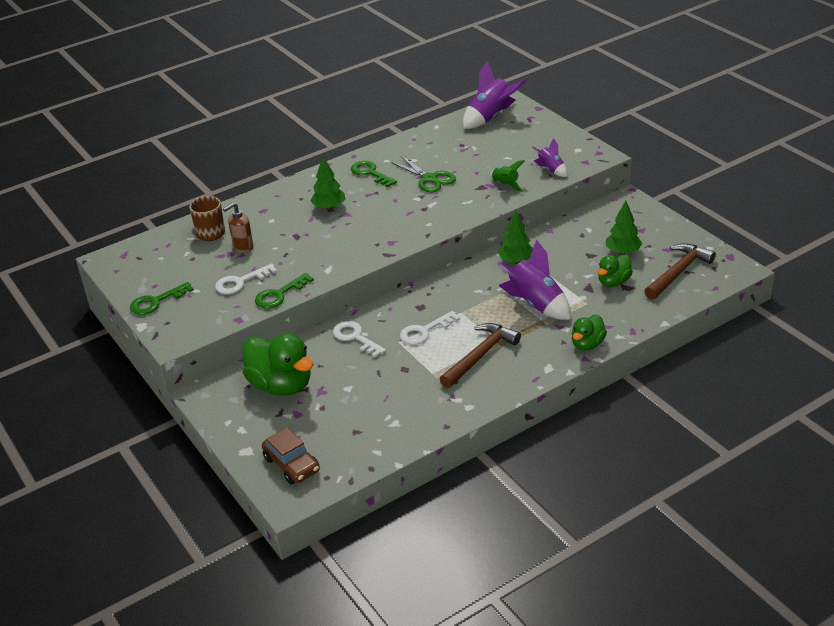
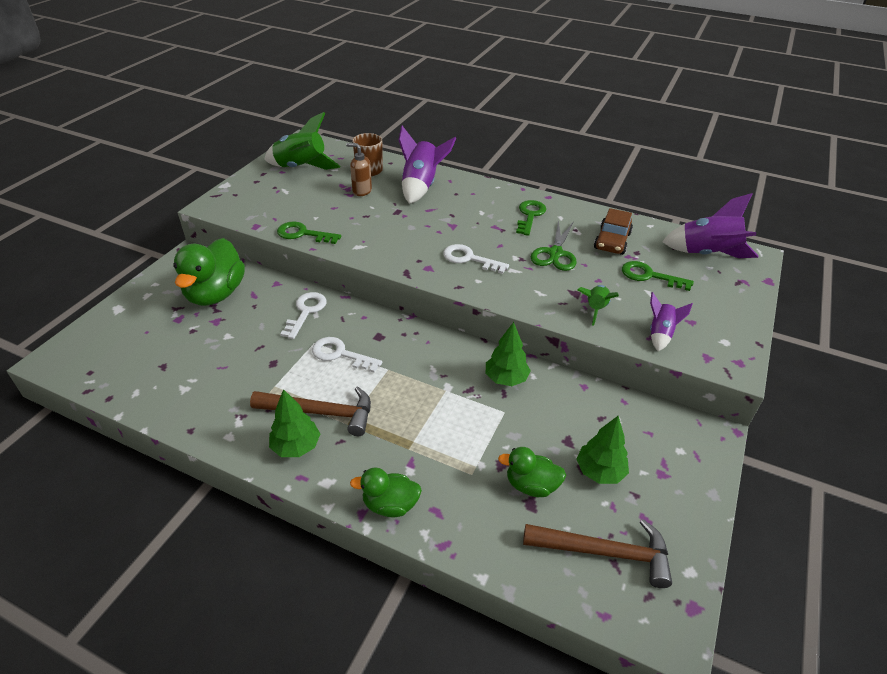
camera: 55 degrees right, 5 degrees up
(156, 302) = (260, 180): green key -> green key (649, 276)
(161, 272) = (301, 168): none -> green rocket
(240, 282) = (310, 208): white key -> white key (469, 259)
(292, 464) = (104, 343): brown car -> brown car (612, 241)
(329, 207) = (454, 213): green tree -> green tree (296, 447)
(536, 304) = (439, 425): purple rocket -> purple rocket (421, 186)

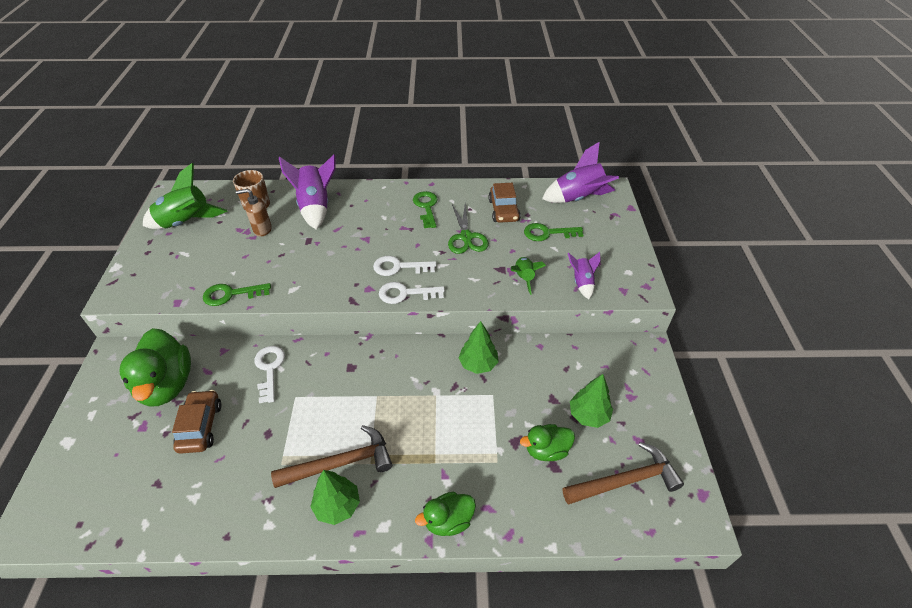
camera: 25 degrees left, 5 degrees up
(222, 336) = (200, 426): none -> brown car
(340, 354) = (326, 399): white key -> white key (405, 294)

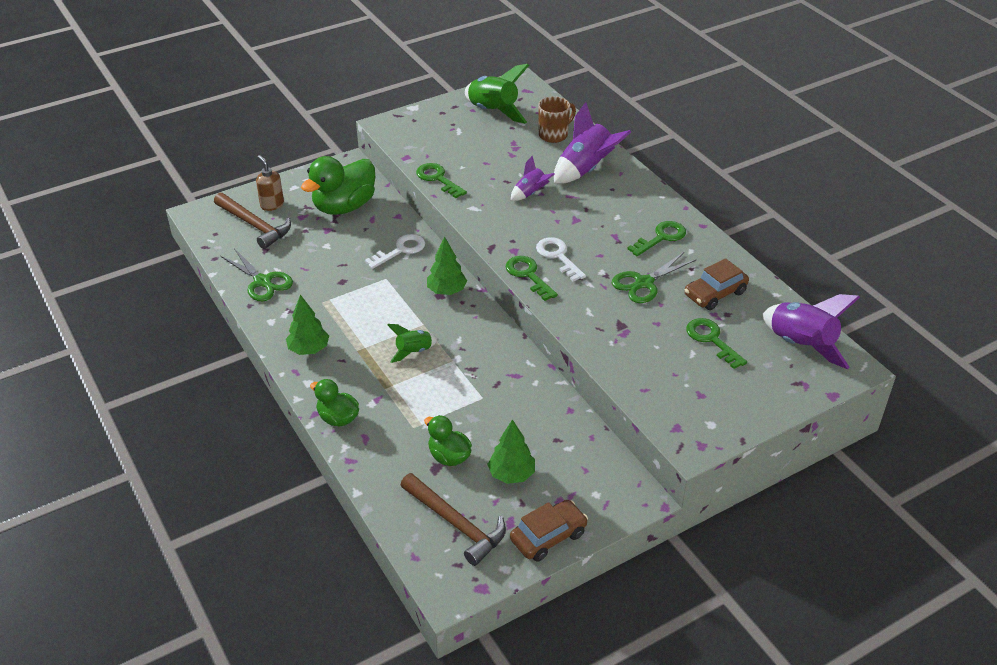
camera: 60 degrees right, 5 degrees down
(200, 426) = (322, 244): brown car -> brown car (548, 536)
(203, 507) = (262, 281): none -> green scissors
(262, 230) = (525, 155): brown soap dispenser -> brown soap dispenser (272, 205)
(341, 463) = (345, 334): brown hammer -> brown hammer (254, 225)
(405, 294) = (528, 275): white key -> green key
(478, 364) = (510, 374): green tree -> green tree (446, 291)
(524, 278) = (623, 346): green rocket -> green rocket (413, 351)
(582, 282) = (657, 391): purple rocket -> purple rocket (531, 193)

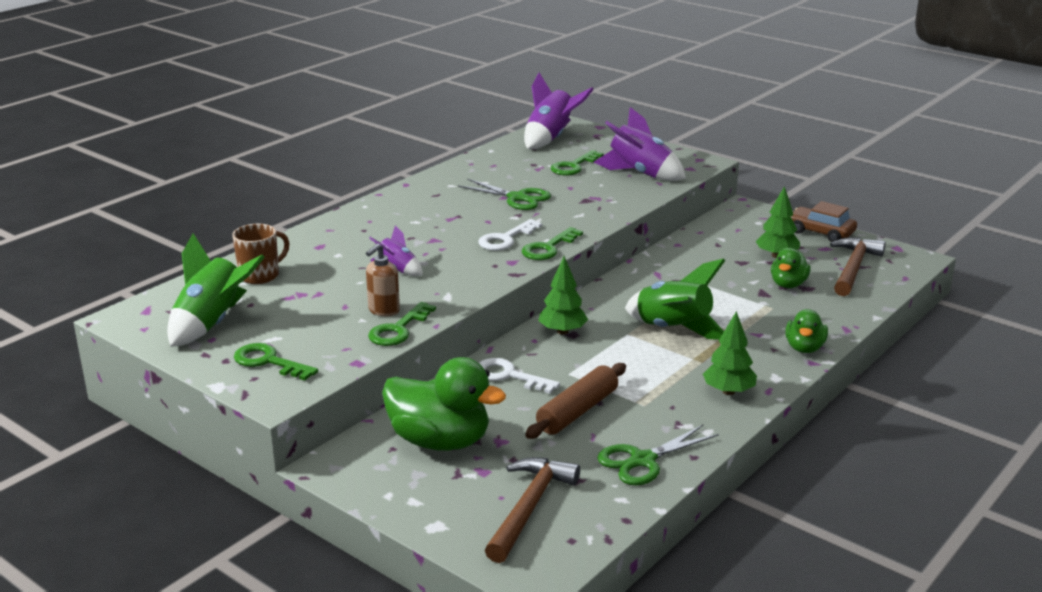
camera: 110 degrees left, 15 degrees down
(262, 281) = (643, 460): green scissors -> green scissors turned 150 degrees counterclockwise
(272, 205) = (470, 507): brown soap dispenser -> brown soap dispenser (383, 310)
(336, 269) = (577, 411): none -> brown rolling pin
(413, 351) = (673, 329): green rocket -> green rocket, size x1.80
(554, 135) = (260, 275): brown mug -> brown mug turned 105 degrees clockwise
(586, 169) = (331, 247): purple rocket -> purple rocket (640, 173)
(661, 237) = (439, 198): green key -> green key (268, 362)
(715, 294) = (509, 170): brown car -> none

